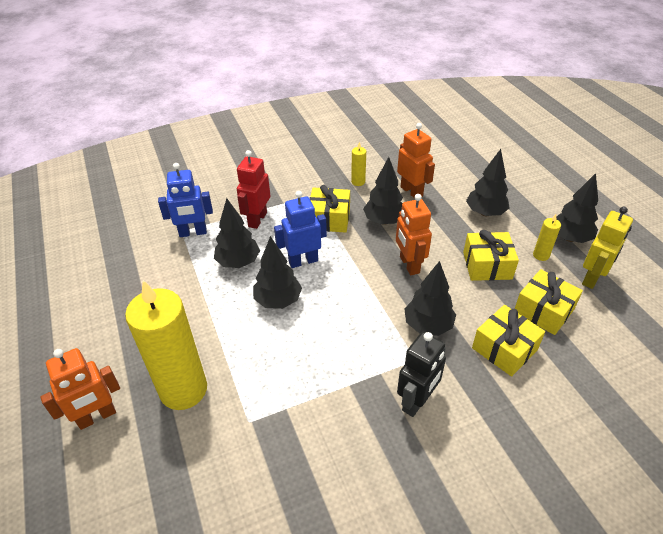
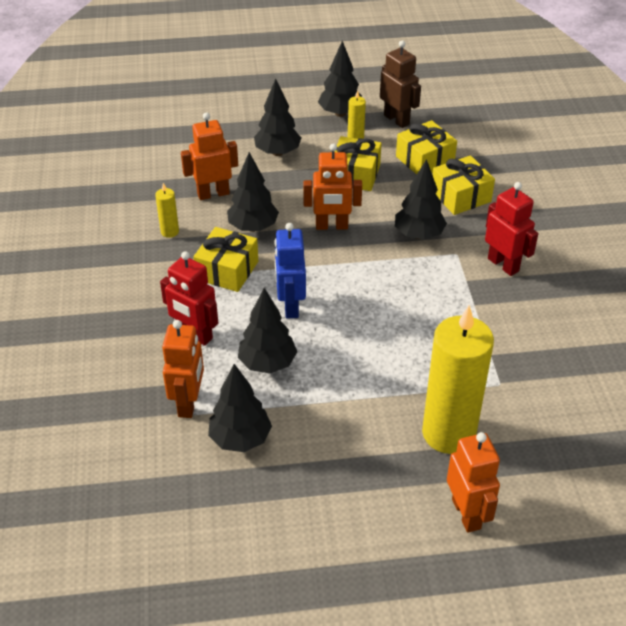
camera: 75 degrees left, 0 degrees up
(193, 233) = (189, 403): blue robot -> orange robot
(278, 301) = (345, 337): black tree -> black tree (240, 439)
(417, 401) = (503, 264): black robot -> red robot
(592, 278) = (397, 119): yellow robot -> brown robot

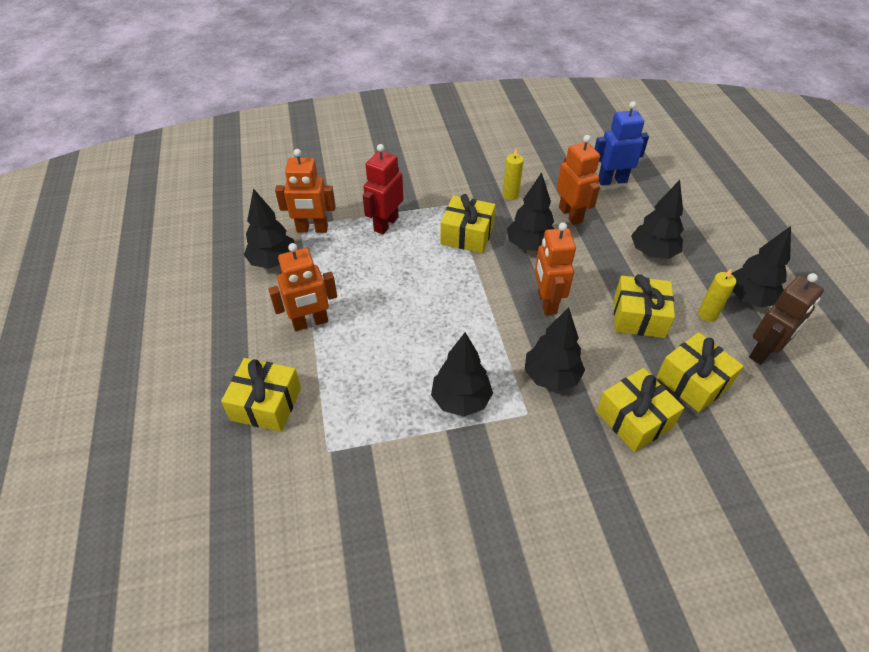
camera: 85 degrees right, 5 degrees up
(267, 363) = (354, 270): black tree -> black tree (461, 400)
(290, 306) = (426, 280): blue robot -> blue robot (612, 180)
(448, 433) = (266, 404): yellow candle -> yellow gift
(466, 514) = (172, 417): orange robot -> orange robot (310, 323)
(503, 264) = (517, 462): red robot -> none

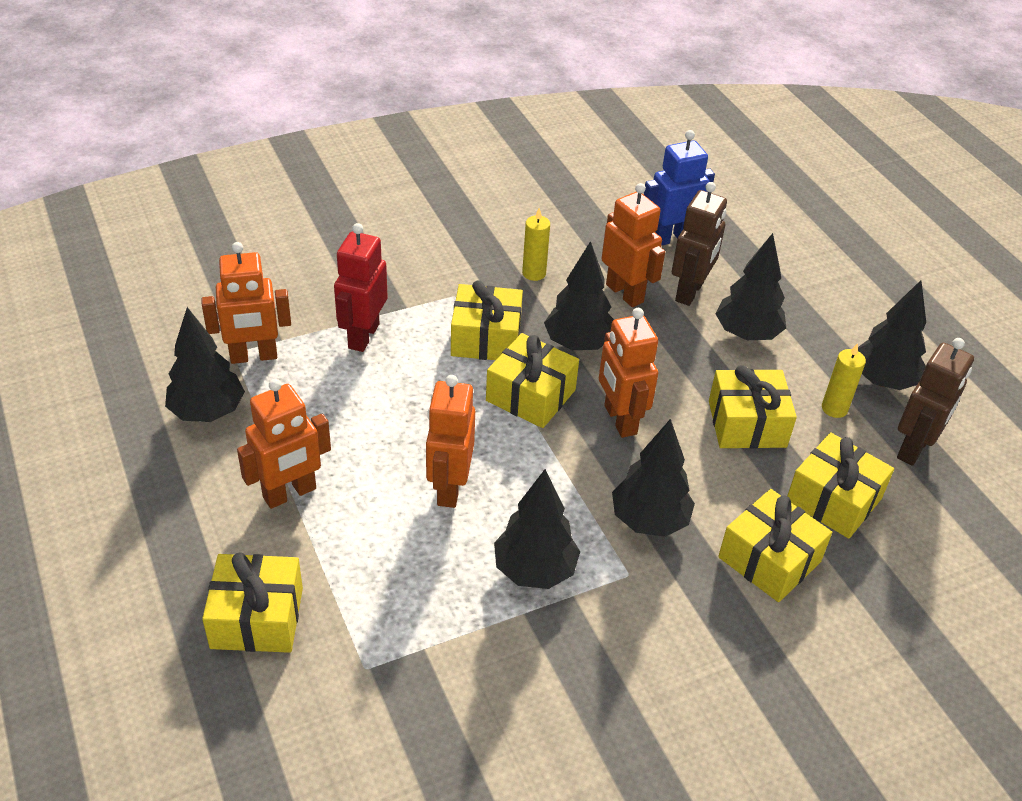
camera: 15 degrees left, 5 degrees down
(416, 333) = (449, 488): none -> orange robot
(488, 277) = (530, 395): none -> yellow gift
(617, 219) = (690, 292): none -> brown robot

